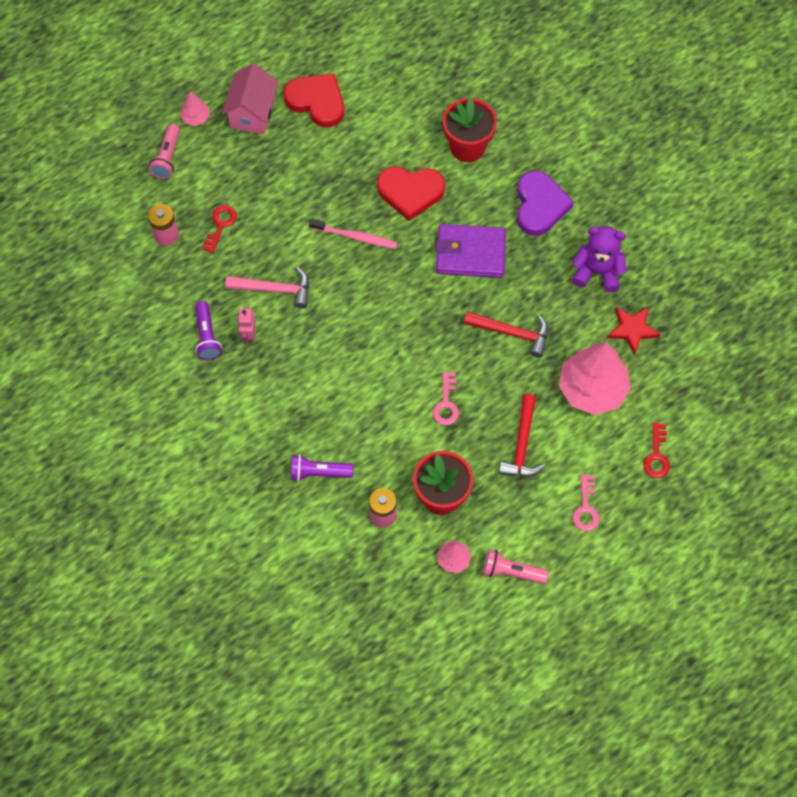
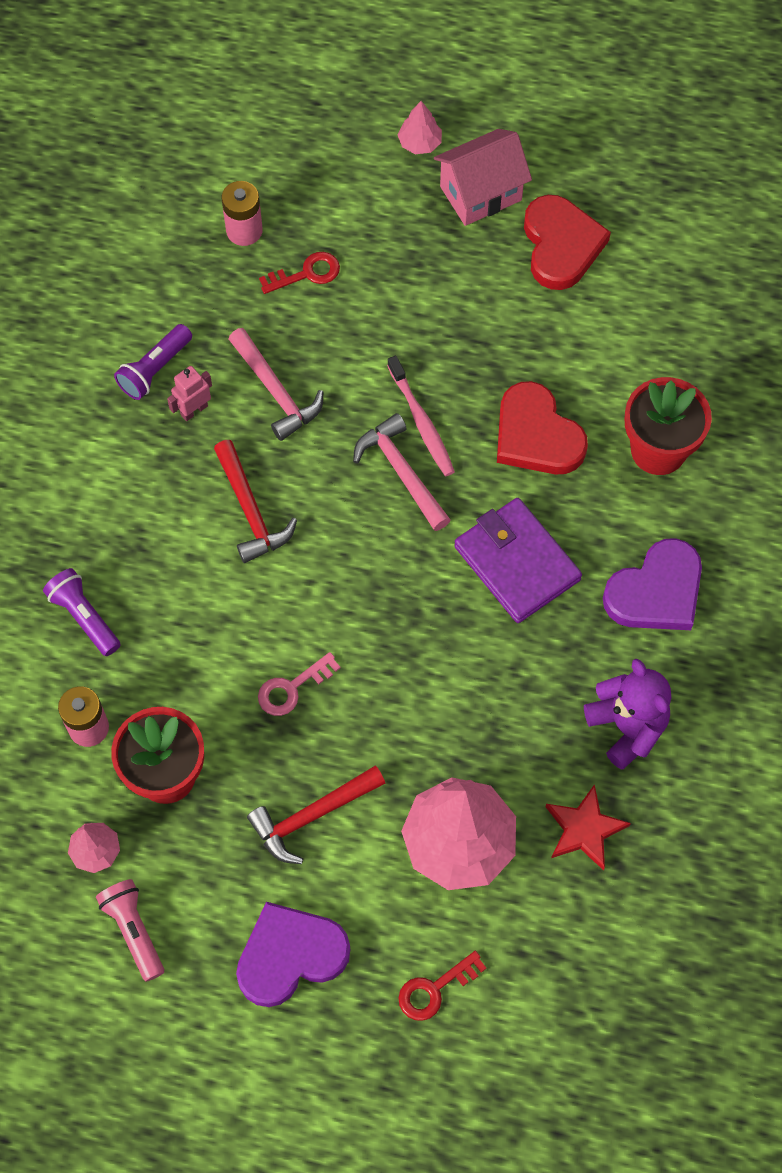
camera: 50 degrees right, 0 degrees up
(167, 157) = (342, 156): pink flashlight -> none
(374, 266) = (401, 472): none -> pink hammer
(512, 333) = (452, 691): red hammer -> red hammer (250, 510)
(585, 508) = (290, 955): pink key -> purple heart

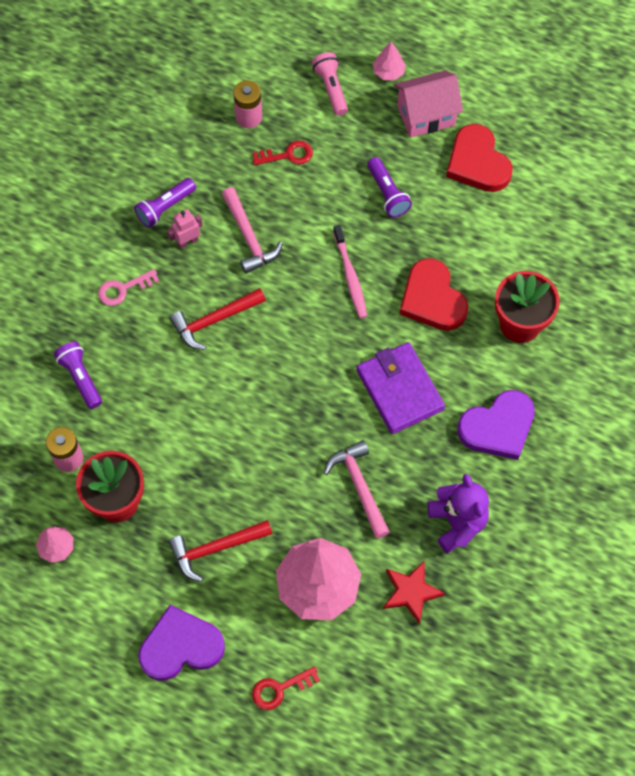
camera: 10 degrees right, 0 degrees up
(133, 931) = (72, 609): pink flashlight -> pink flashlight (331, 89)
(250, 510) = (214, 320): red hammer -> red hammer turned 75 degrees clockwise
(292, 688) = (219, 454): pink key -> pink key (123, 289)
(401, 472) = (328, 310): pink hammer -> pink hammer (359, 486)
(450, 304) = (387, 193): none -> purple flashlight
(561, 245) = (477, 162): red heart -> red heart turned 150 degrees clockwise

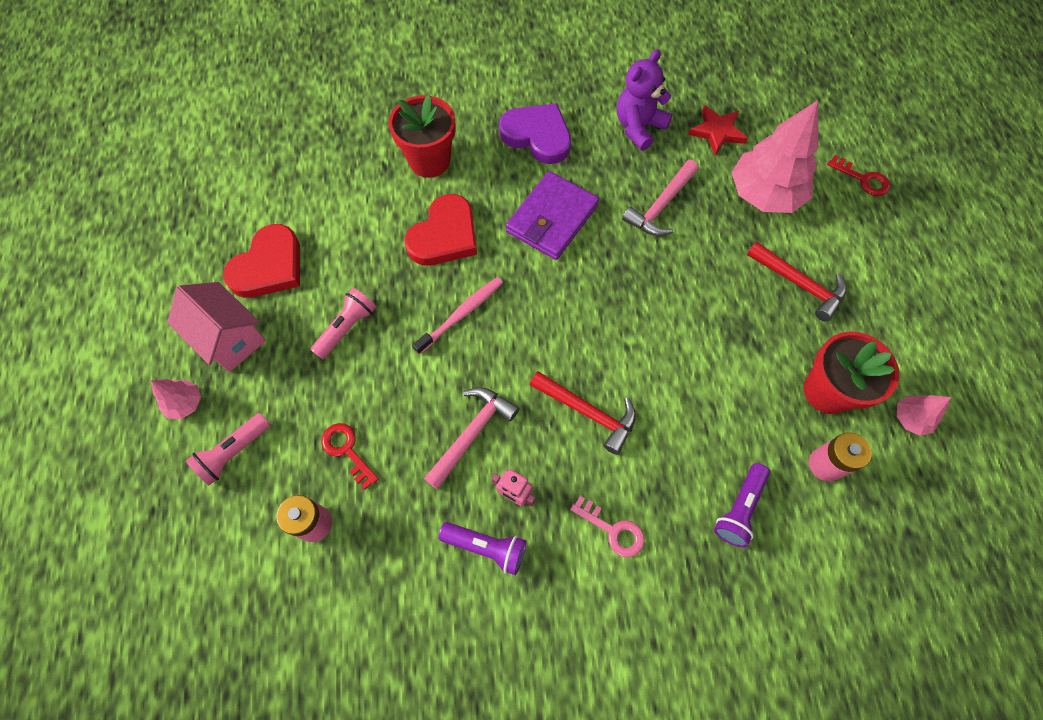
camera: 120 degrees left, 0 degrees up
(180, 646) = (896, 264): purple heart -> none
(387, 193) = (347, 328): purple flashlight -> pink flashlight

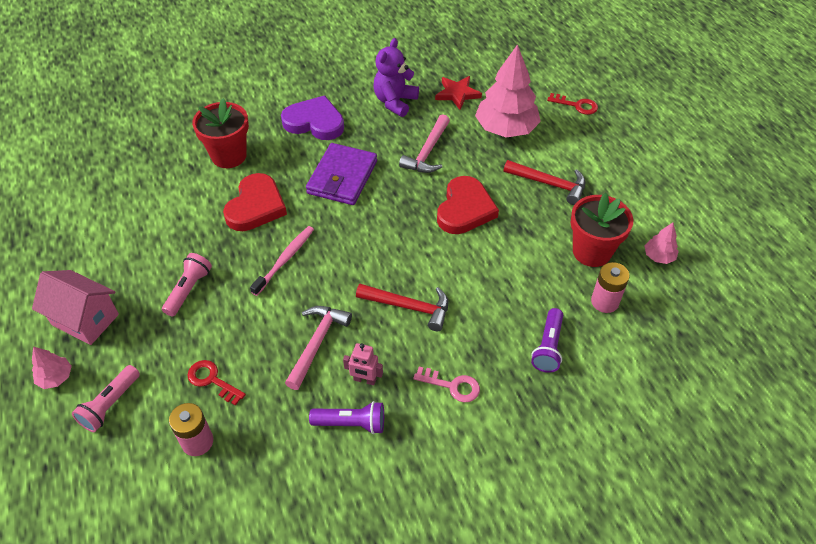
camera: 15 degrees left, 15 degrees down
(269, 266) = (107, 259): red heart -> red heart (465, 209)

